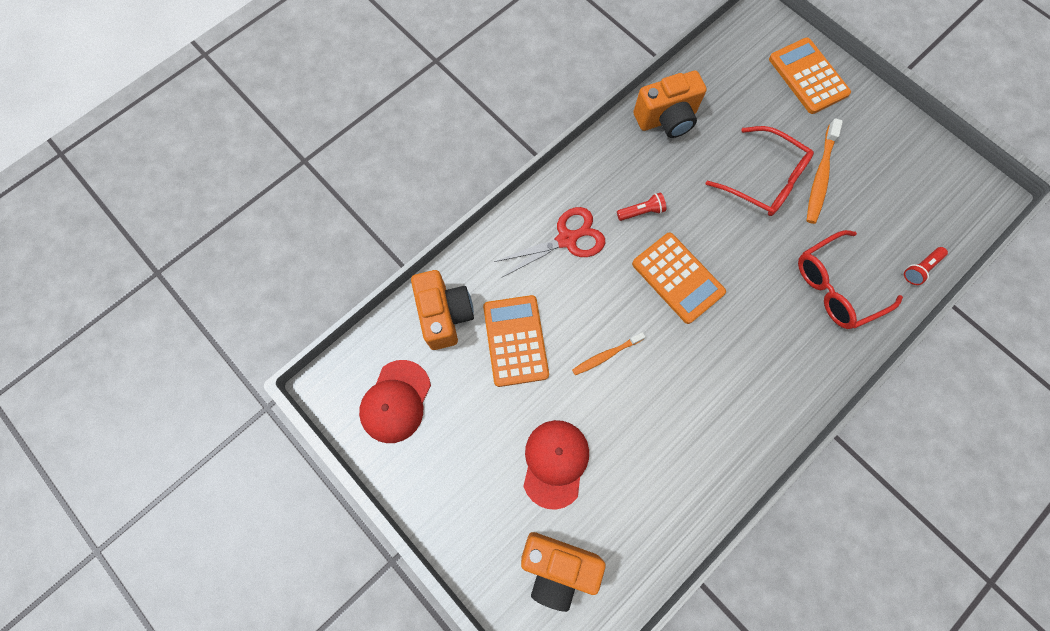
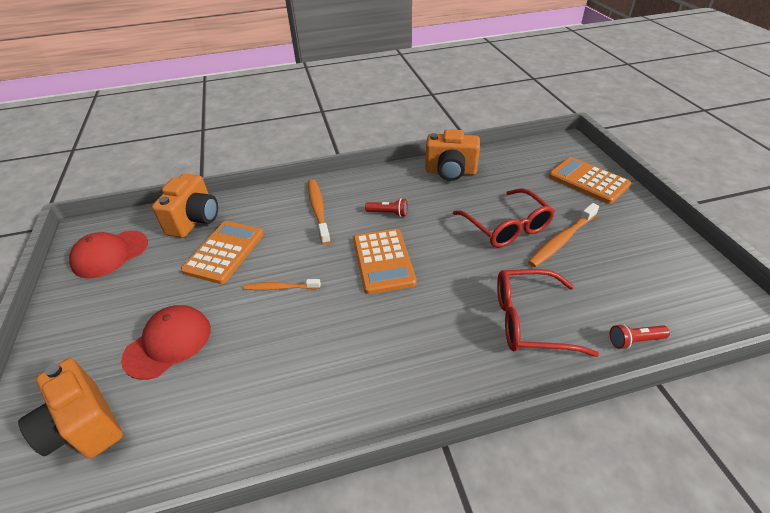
camera: 30 degrees right, 30 degrees down
(566, 239) = (318, 210): red scissors -> orange toothbrush
(808, 76) = (588, 181): orange calculator -> orange calculator turned 45 degrees counterclockwise

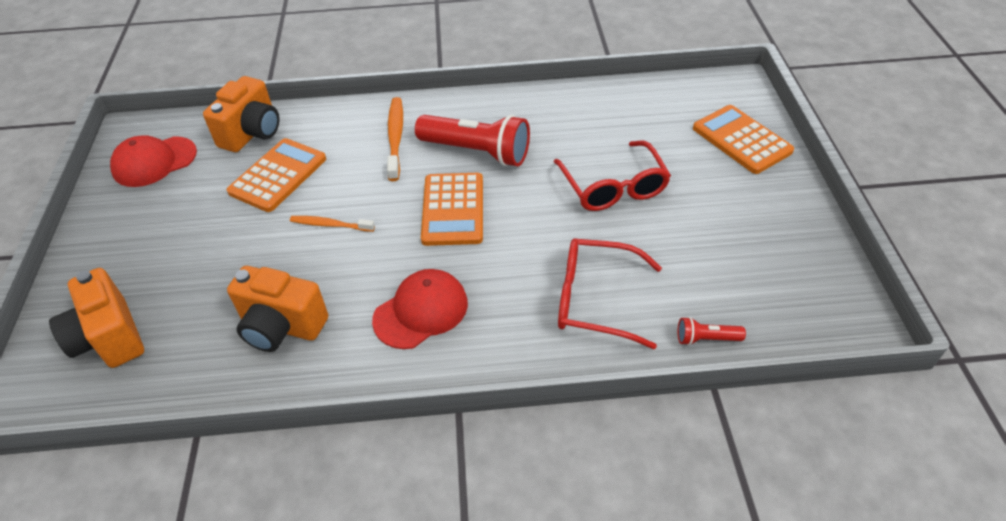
camera: 10 degrees right, 5 degrees up
(168, 343) = (201, 268): red cap -> red cap (421, 311)
(388, 213) = (477, 152): red flashlight -> red flashlight, size x2.22
(450, 172) = (571, 107): orange camera -> orange camera (281, 327)
(561, 240) = (673, 212): orange toothbrush -> none

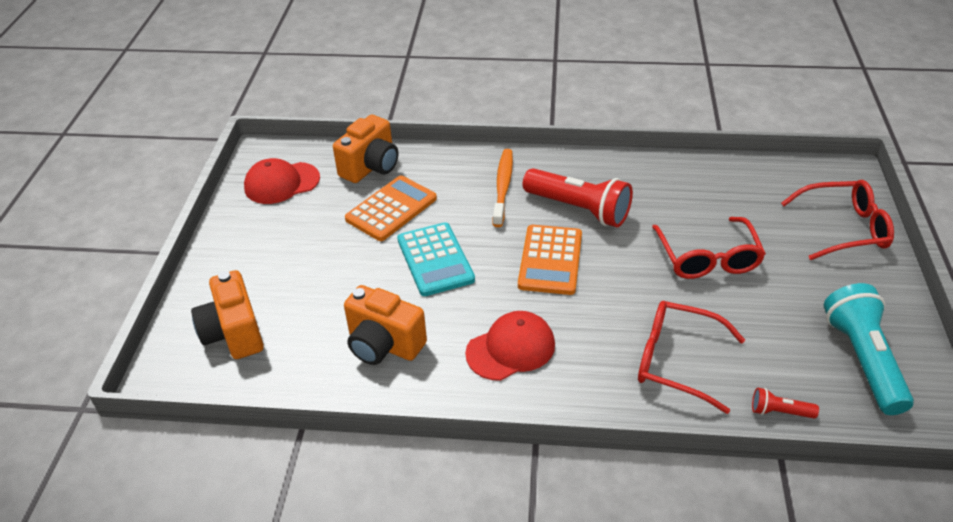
camera: 10 degrees right, 5 degrees down
(330, 225) = (435, 260): orange toothbrush -> turquoise calculator
(741, 140) = (844, 228): orange calculator -> red glasses
(779, 272) = (862, 360): none -> turquoise flashlight

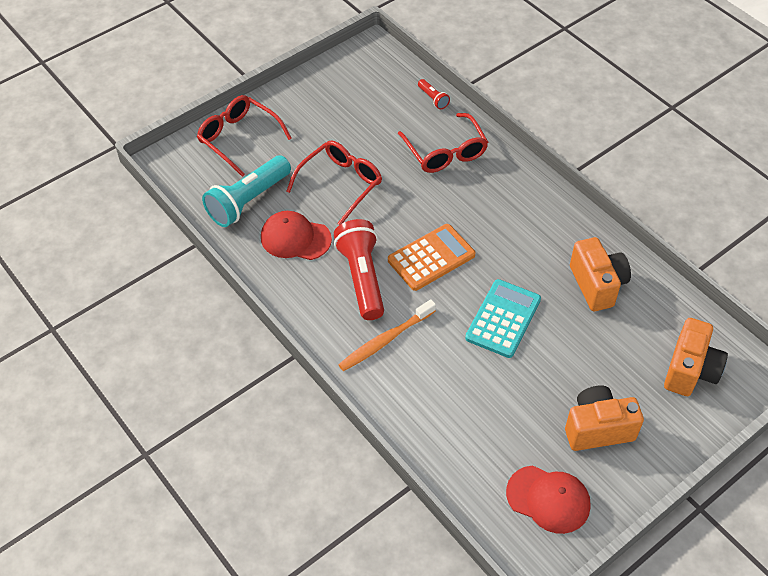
camera: 135 degrees left, 10 degrees up
(371, 167) = (459, 451): orange camera -> orange camera (597, 428)
(391, 209) = (487, 390): orange calculator -> none
(511, 348) = (524, 225): red cap -> red cap (295, 238)
(862, 360) = (357, 86): turquoise flashlight -> turquoise flashlight (248, 201)

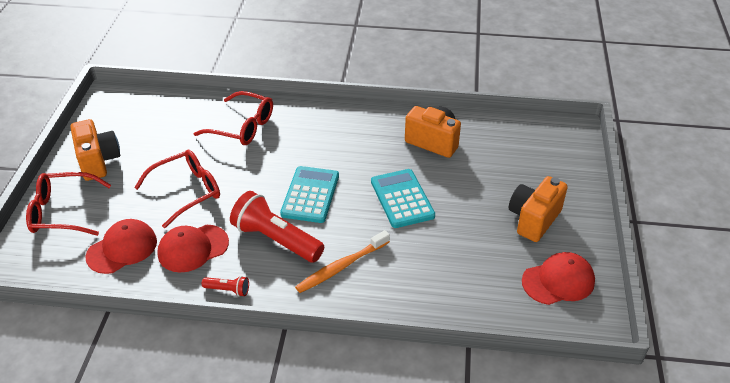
camera: 45 degrees left, 10 degrees down
(248, 201) = (122, 249): turquoise flashlight -> red cap
(340, 184) = (187, 191): red glasses -> red glasses turned 60 degrees clockwise
(385, 340) = (341, 267): orange toothbrush -> orange toothbrush turned 45 degrees clockwise
(431, 258) = (310, 195): orange calculator -> turquoise calculator
(433, 99) = (194, 101): red flashlight -> red flashlight (228, 290)
(690, 370) = (540, 152): orange camera -> orange camera (98, 161)

